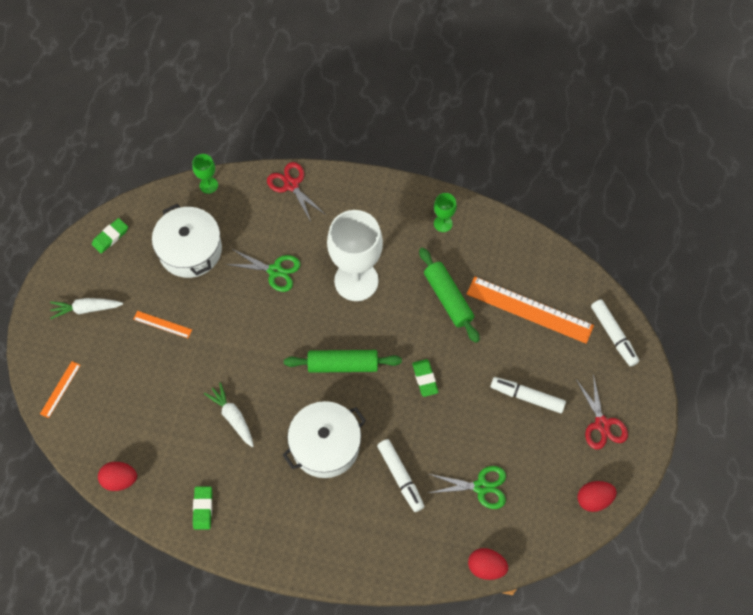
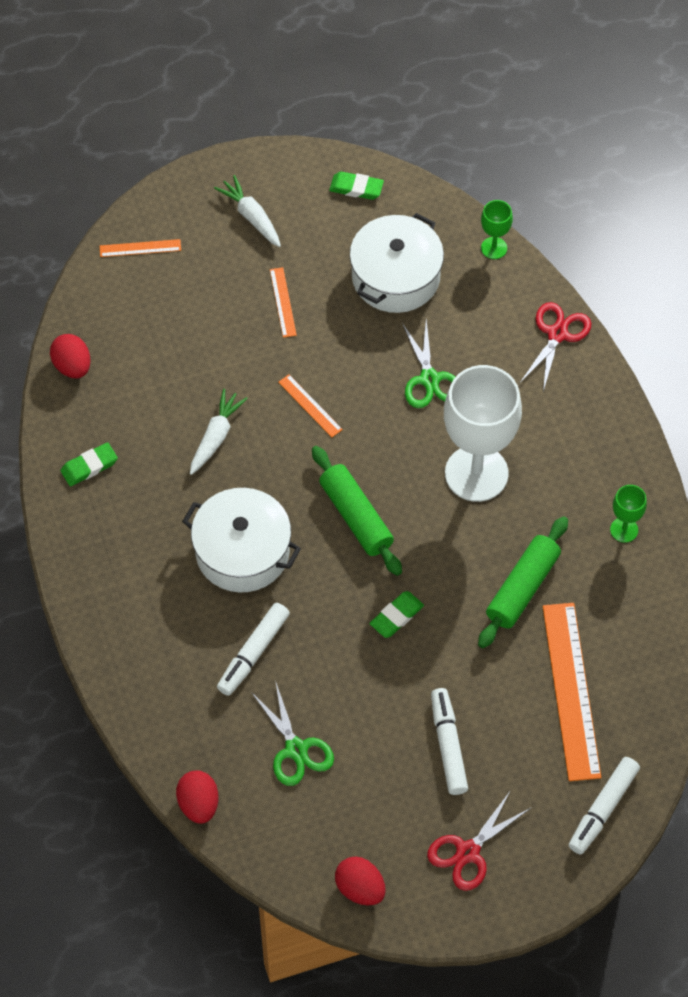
camera: 60 degrees right, 5 degrees down
(248, 349) = (310, 406): none -> orange ruler

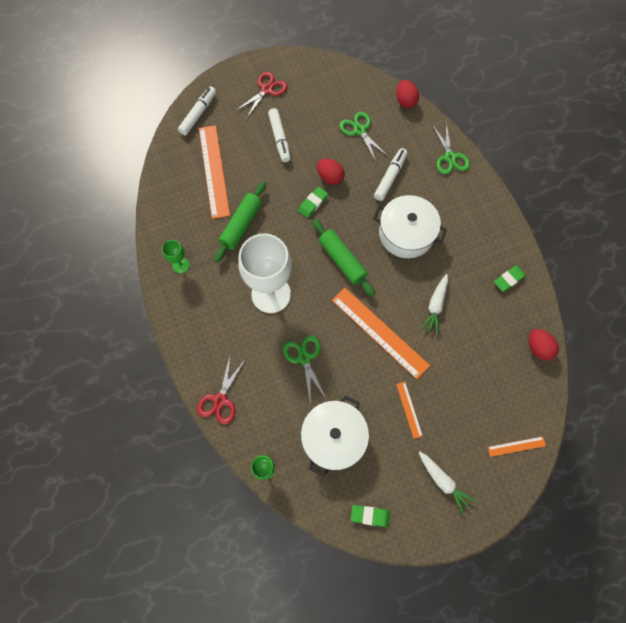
camera: 175 degrees right, 10 degrees up
(138, 682) = (450, 157): none -> green scissors
(310, 406) = (379, 332): orange ruler -> orange ruler, size x2.15
(360, 888) = (319, 70): red egg -> red egg (330, 177)

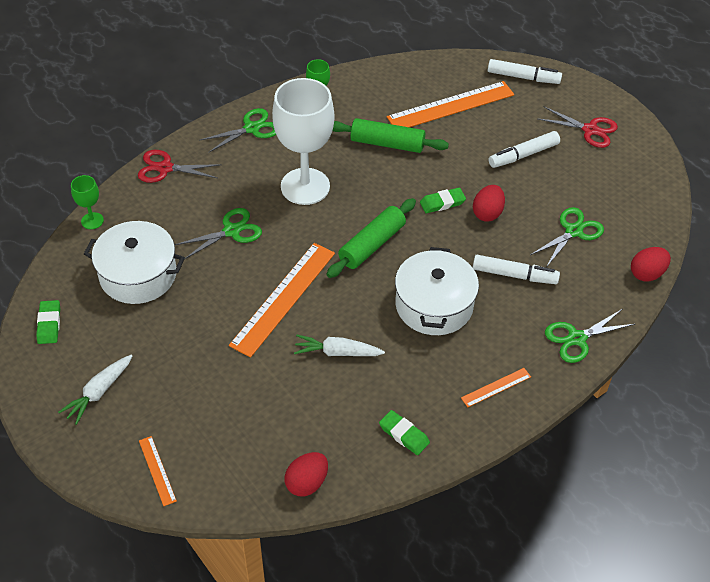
camera: 75 degrees right, 20 degrees down
(194, 322) = (251, 128): none -> green scissors
(312, 203) = (442, 203): green eraser -> green eraser turned 45 degrees counterclockwise
(409, 409) = (186, 343): orange ruler -> orange ruler (496, 387)

